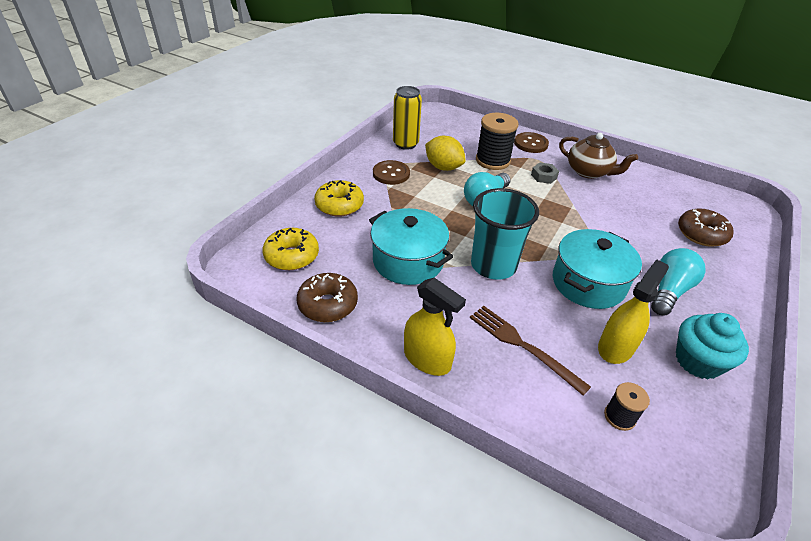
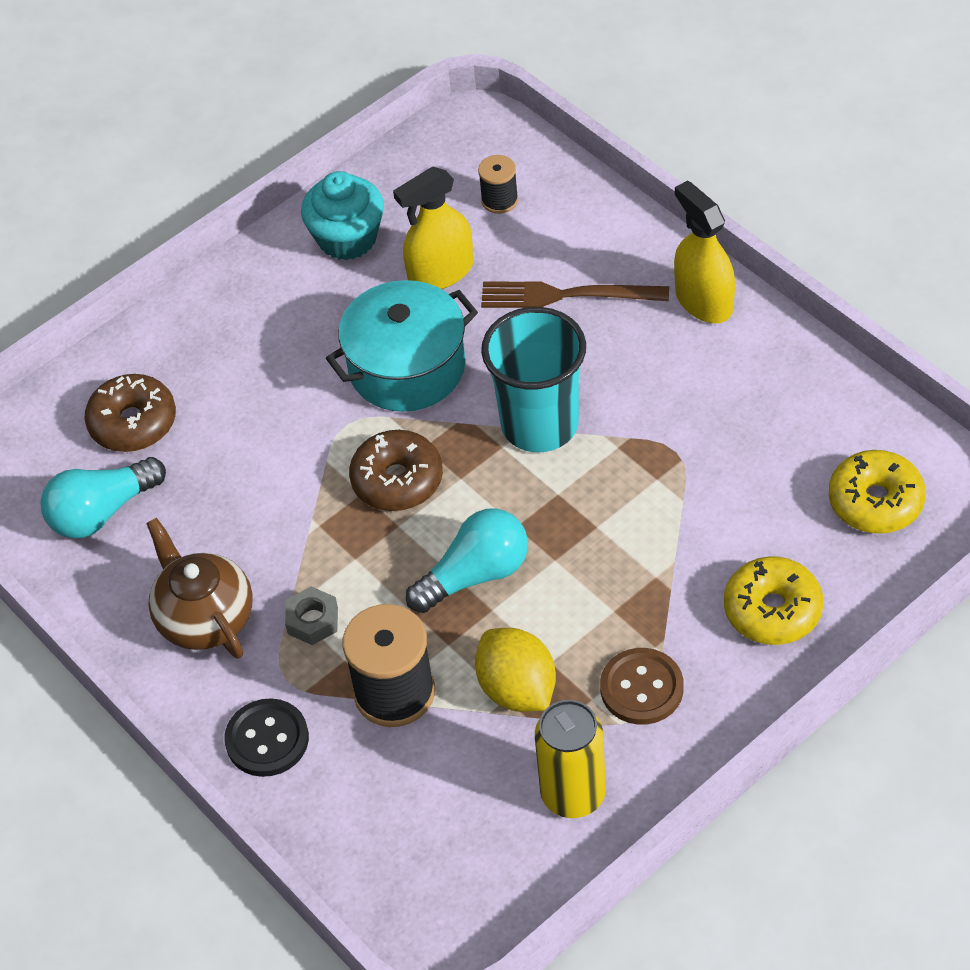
camera: 155 degrees left, 10 degrees up
(328, 304) = (826, 402): brown donut -> brown donut (397, 480)
(408, 261) = (678, 457): turquoise pot -> none
(522, 346) = (566, 295): brown fork -> brown fork turned 120 degrees clockwise
(531, 144) = (267, 739): brown button -> black button
(669, 291) = (292, 334): turquoise light bulb -> turquoise light bulb (102, 512)

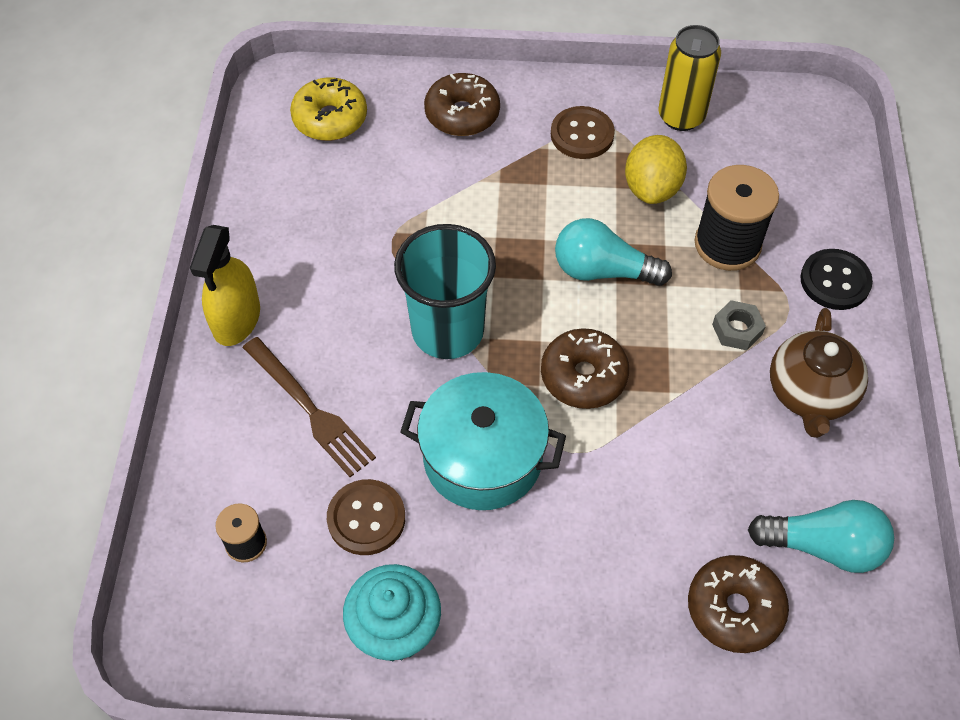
camera: 140 degrees left, 5 degrees up
(441, 272) = (366, 518): yellow spray bottle -> brown button
(772, 610) = (462, 114): yellow donut -> brown donut

